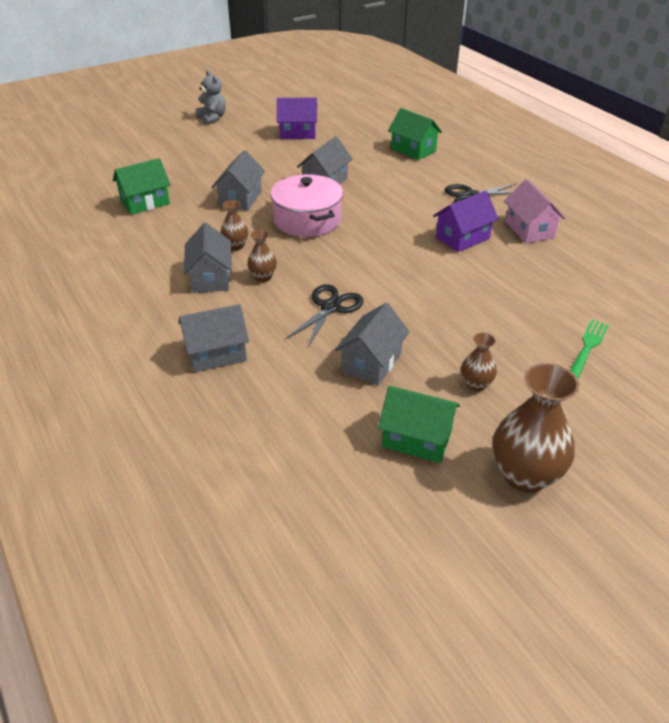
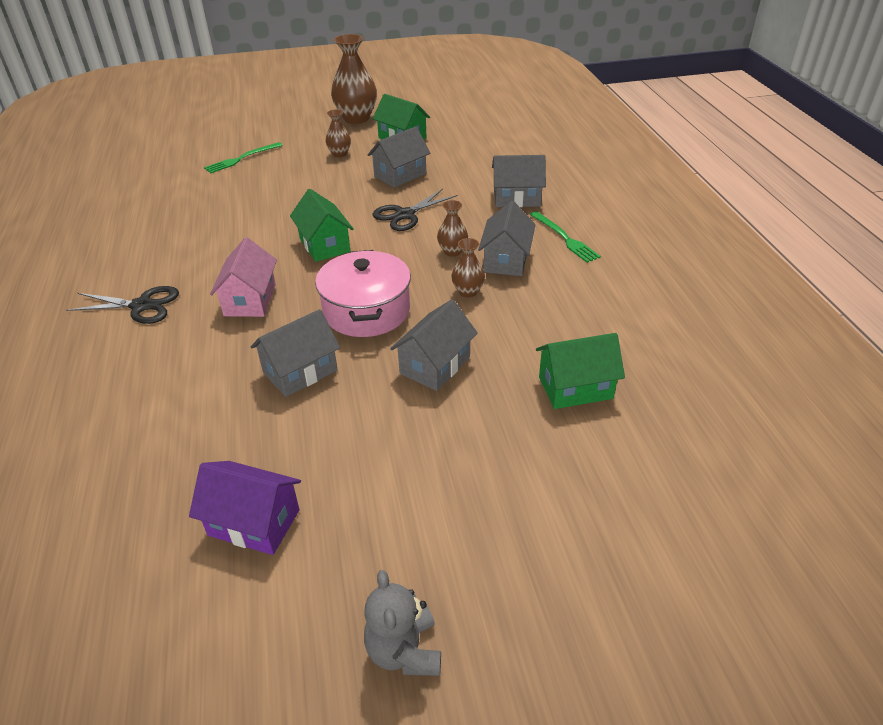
camera: 160 degrees left, 0 degrees up
(156, 311) = (565, 238): none -> green fork
(413, 150) = (108, 415): green house -> green house (324, 245)
(462, 238) = (220, 255): purple house -> none
(529, 230) = (143, 251): pink house -> pink house (250, 300)

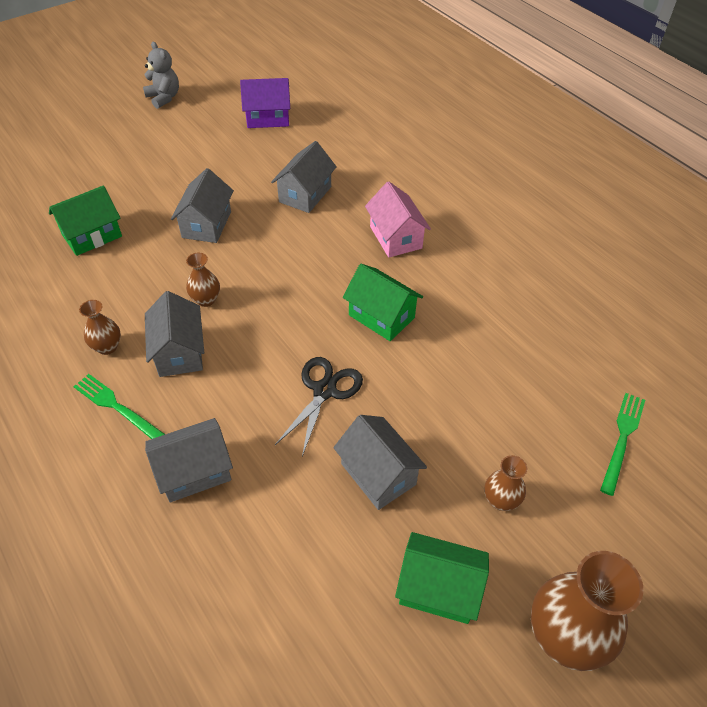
camera: 155 degrees right, 10 degrees up
(141, 306) = (477, 208): black scissors -> none
(366, 311) = (288, 255): pink pot -> none
(400, 175) = (378, 474): grey house -> grey house turned 60 degrees counterclockwise
(452, 251) = (242, 347): brown vase -> brown vase (107, 347)

